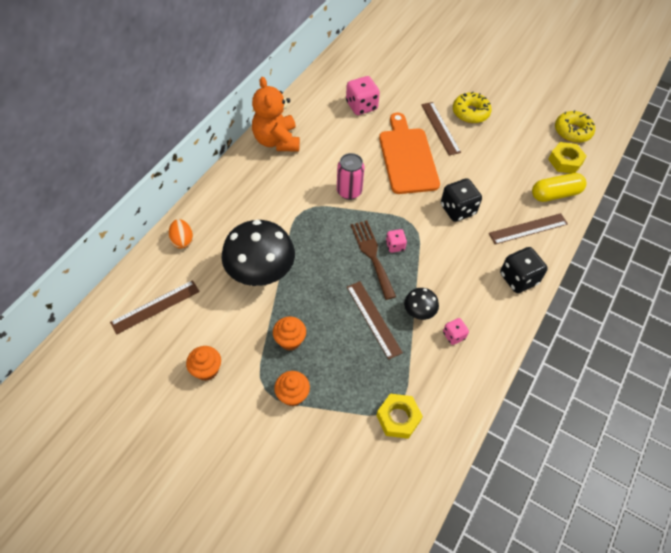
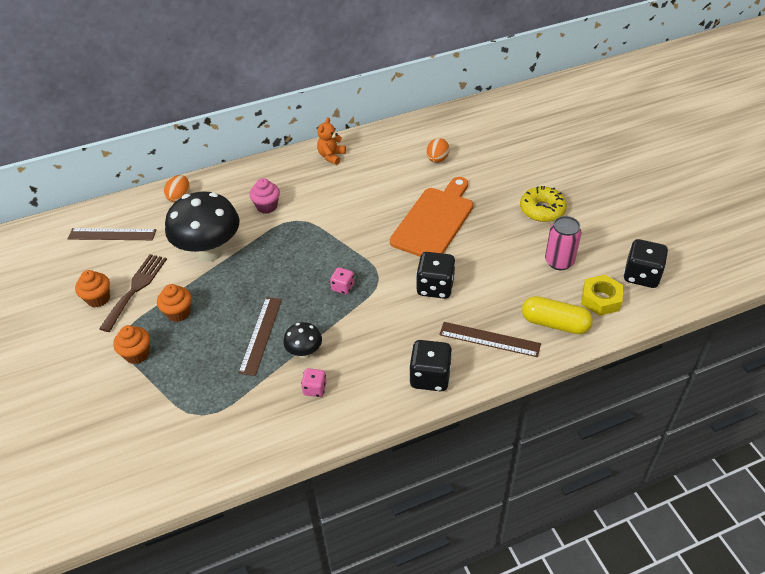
camera: 40 degrees right, 10 degrees down
(268, 210) = (267, 206): none -> pink cupcake
(277, 141) = (331, 156): orange teddy bear -> orange teddy bear, size x0.55
(349, 191) = (350, 224): pink can -> pink can (559, 262)
(361, 106) = (437, 159): pink dice -> orange egg
(372, 255) = (314, 284): brown fork -> brown fork (136, 288)
(398, 418) = (196, 424): yellow nut -> none
(440, 128) = (495, 210): brown ruler -> none
(572, 131) = (641, 276): yellow donut -> black dice

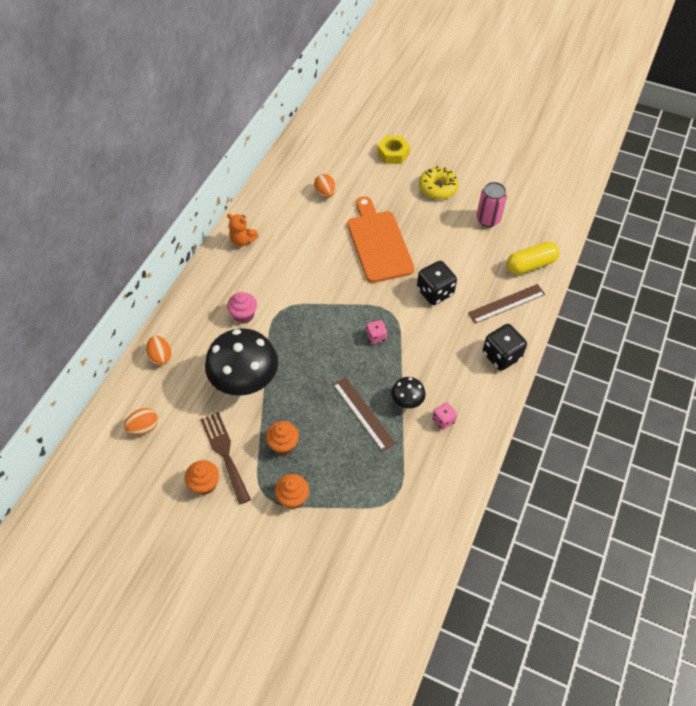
camera: 45 degrees left, 10 degrees up
(112, 234) = (144, 427): brown ruler -> orange egg
(331, 156) = (242, 240): orange teddy bear -> orange teddy bear turned 45 degrees counterclockwise
(601, 299) = (538, 229): yellow nut -> yellow nut (393, 153)
(641, 276) = (542, 197): black dice -> none

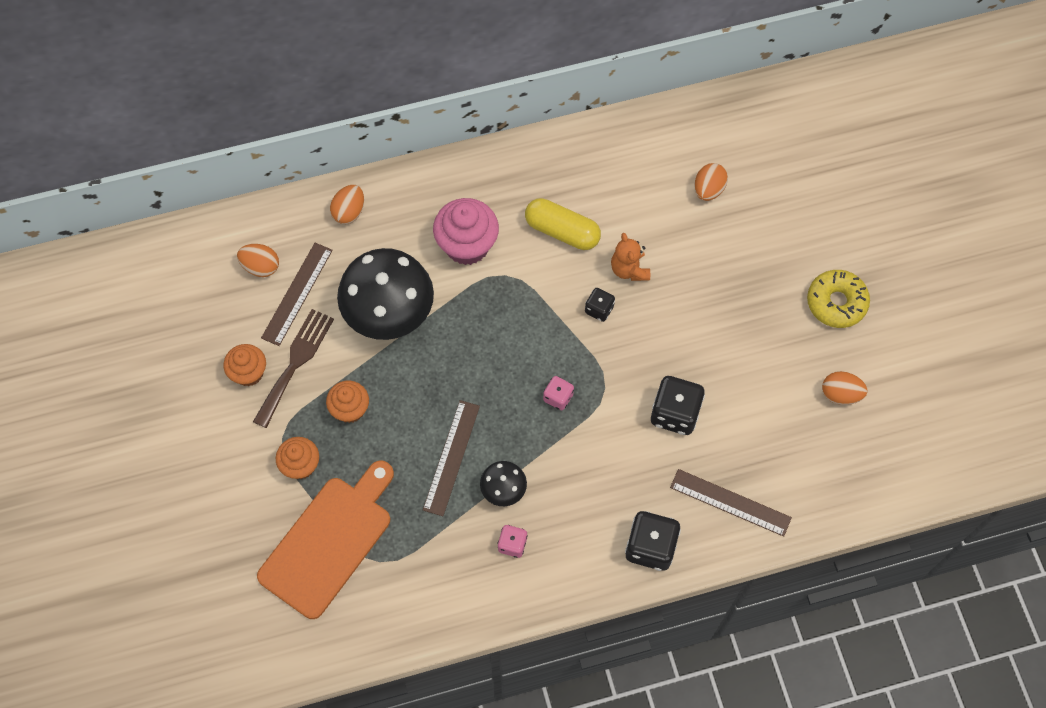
camera: 50 degrees right, 10 degrees up
(182, 420) = (297, 293): none -> brown ruler
(242, 240) = (561, 162): orange teddy bear -> orange teddy bear (629, 269)
(244, 315) = (467, 245): pink cupcake -> pink cupcake, size x1.59
(344, 283) = (599, 309): none -> black dice
(378, 243) = (689, 301): orange cutting board -> orange cutting board (329, 541)
(393, 153) = (843, 213): yellow nut -> none
(488, 219) = (840, 394): pink can -> orange egg
(530, 265) = (814, 490): yellow capsule -> yellow capsule (562, 231)

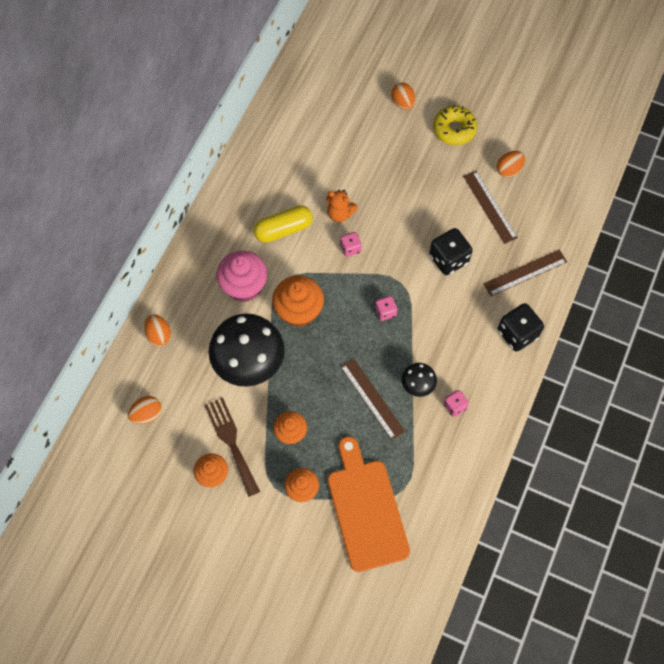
camera: 50 degrees left, 0 degrees up
(297, 293) = (185, 406): brown ruler -> brown ruler (490, 206)
(485, 315) = (299, 311): none -> orange cupcake
(599, 309) = (350, 248): black dice -> pink dice
(708, 189) = (328, 136): orange egg -> orange egg (402, 103)

